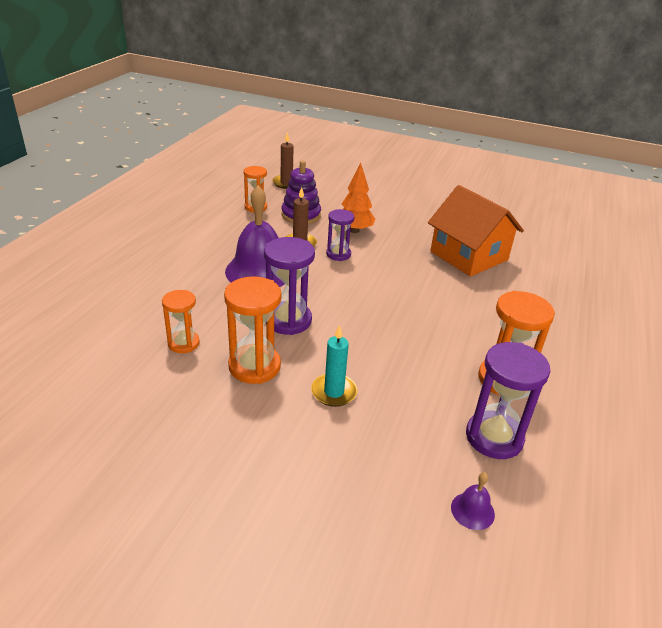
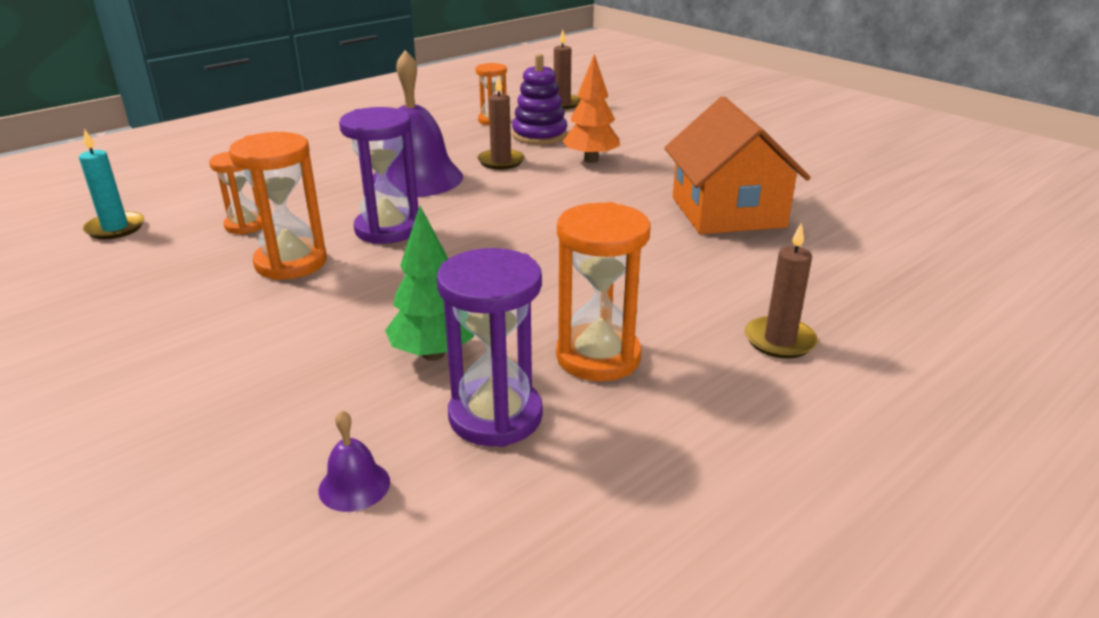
camera: 30 degrees right, 5 degrees down
(334, 392) = (347, 309): turquoise candle -> turquoise candle (115, 228)
(338, 254) = (537, 179): purple hourglass -> none
(419, 407) = (433, 354): none -> green tree
(573, 340) = (779, 340): none -> brown candle

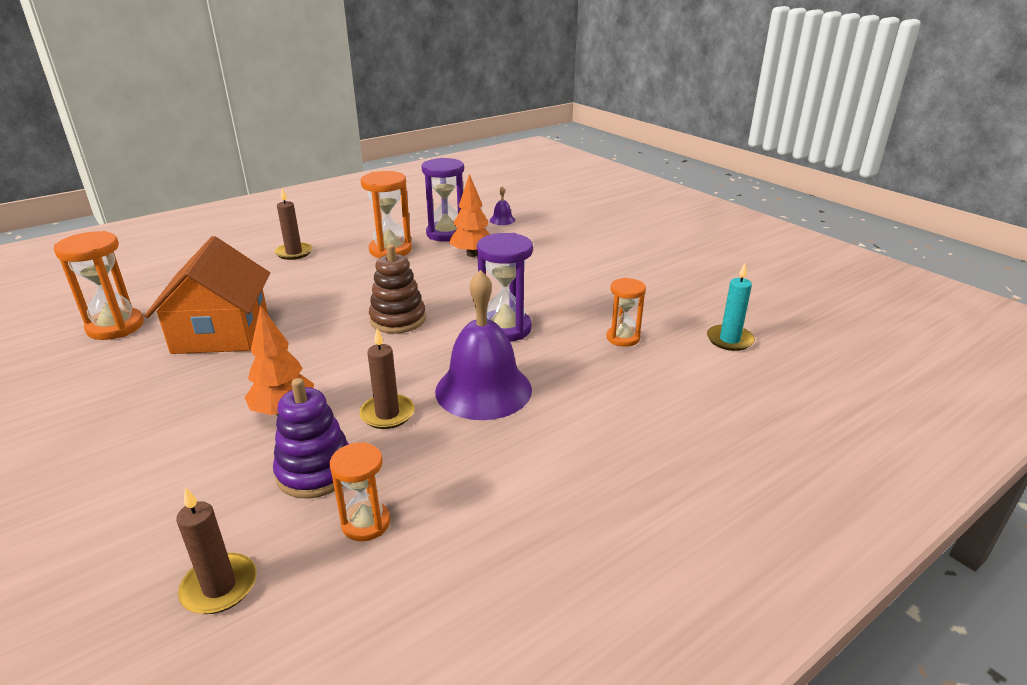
camera: 175 degrees left, 0 degrees up
(291, 263) = (569, 304): orange hourglass -> orange hourglass (115, 327)
(433, 354) = (472, 254): green tree -> orange tree
(525, 234) = (398, 319): none -> brown stacking toy

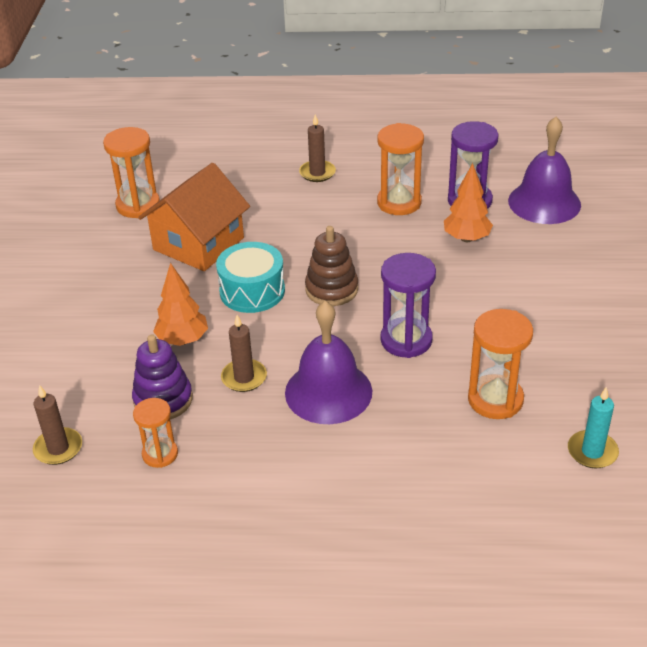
camera: 40 degrees right, 10 degrees up
(320, 347) = (252, 291): none -> turquoise drum
(502, 220) = (544, 202): purple bell -> purple bell, size x2.39
(623, 338) = (495, 399): orange hourglass -> orange hourglass, size x1.60

